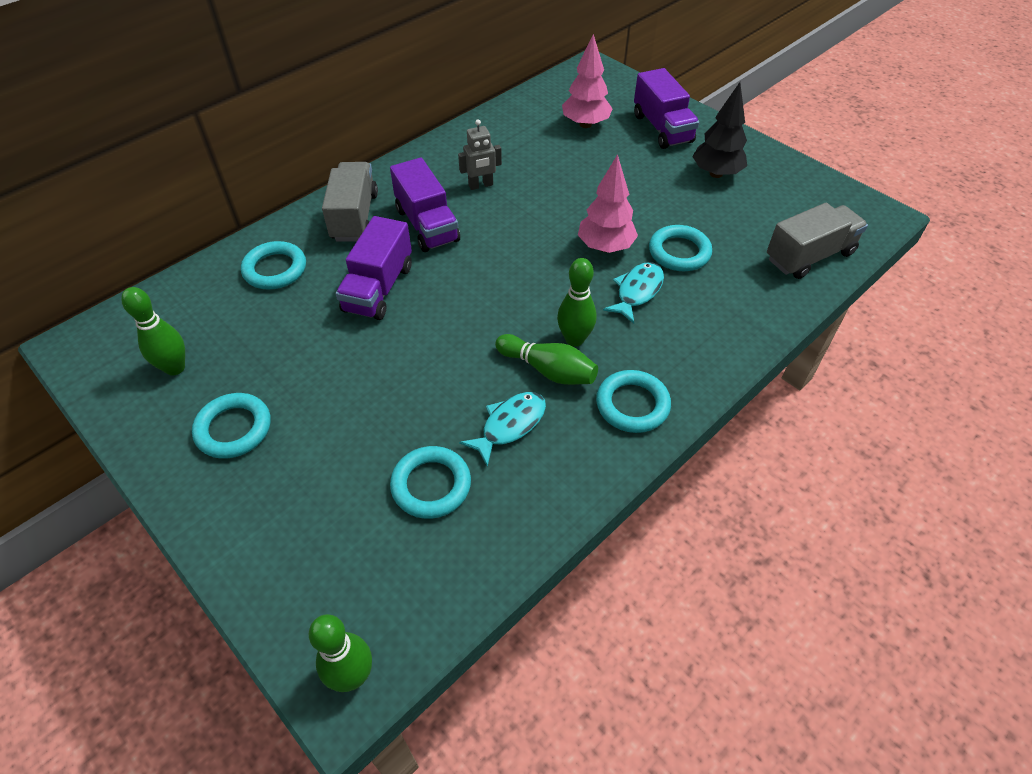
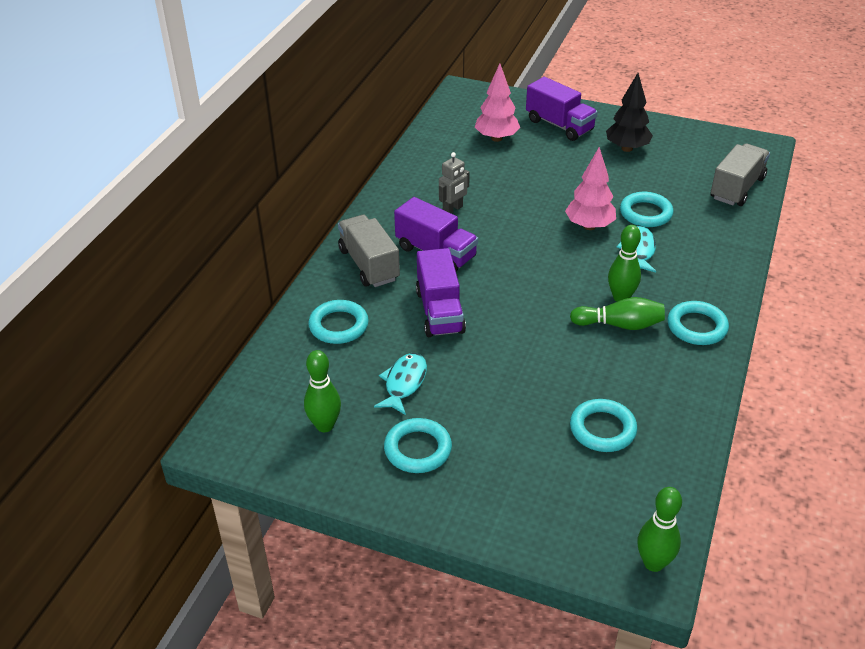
camera: 25 degrees left, 10 degrees down
(509, 425) = (624, 370): turquoise fish -> turquoise fish (404, 383)

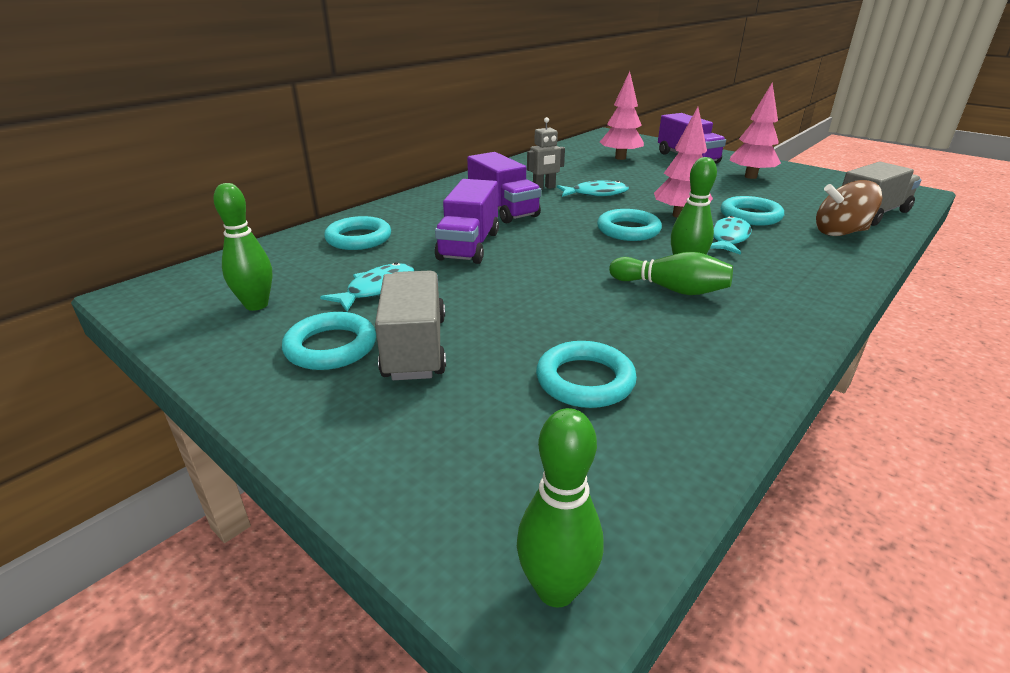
camera: 20 degrees right, 10 degrees down
(369, 265) = (431, 207): grey truck -> grey truck (415, 347)
(504, 208) = (595, 194): none -> turquoise fish
(627, 148) = (750, 177): black tree -> pink tree
(697, 327) = (776, 308): turquoise ring -> turquoise ring (628, 230)
(719, 221) = (840, 232): none -> brown spinning top

